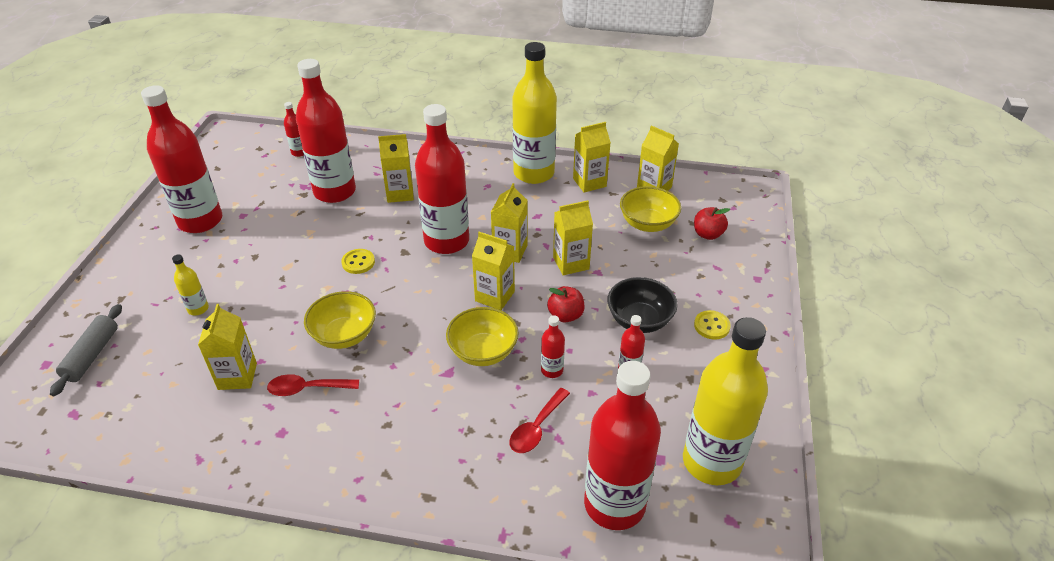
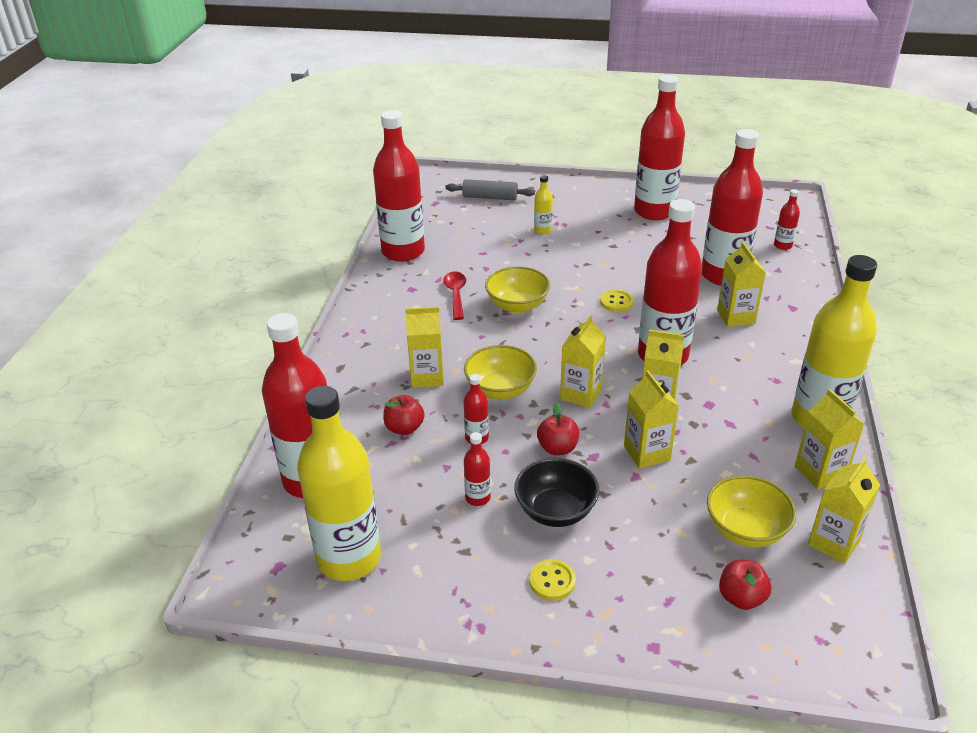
camera: 90 degrees right, 5 degrees down
(189, 445) = (403, 251): none -> red bottle
(237, 376) = (469, 260): yellow carton -> yellow carton (427, 376)
(536, 428) = (404, 428): red spoon -> red apple

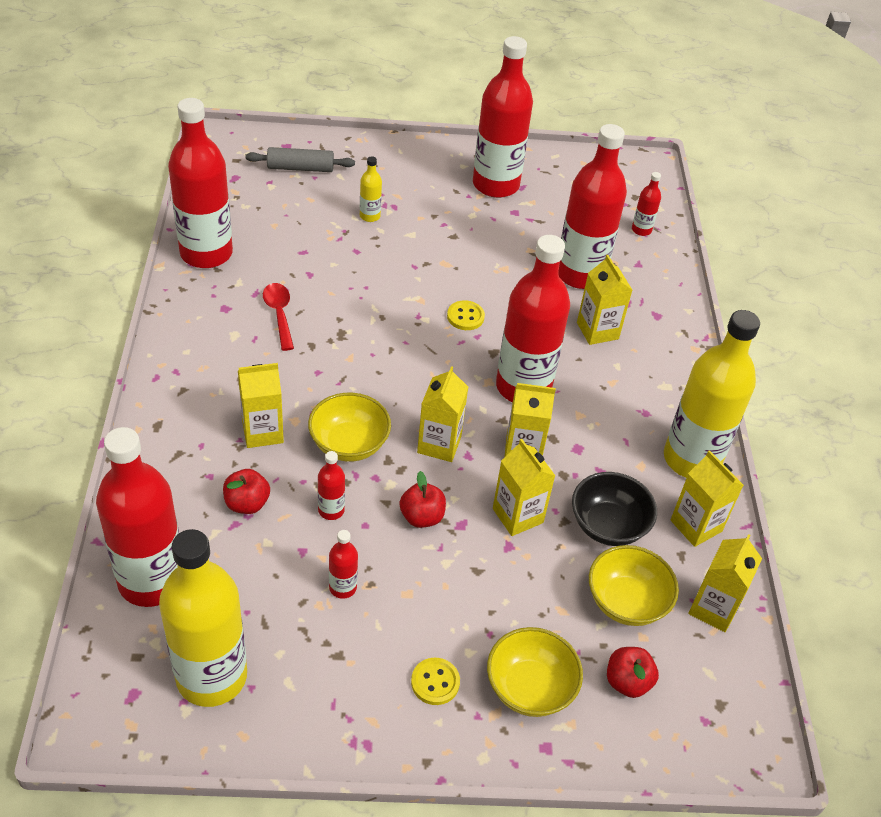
camera: 15 degrees left, 10 degrees up
(517, 306) = (353, 327): yellow bowl -> yellow bowl (529, 688)
(555, 511) = (429, 596): black bowl -> black bowl (608, 525)

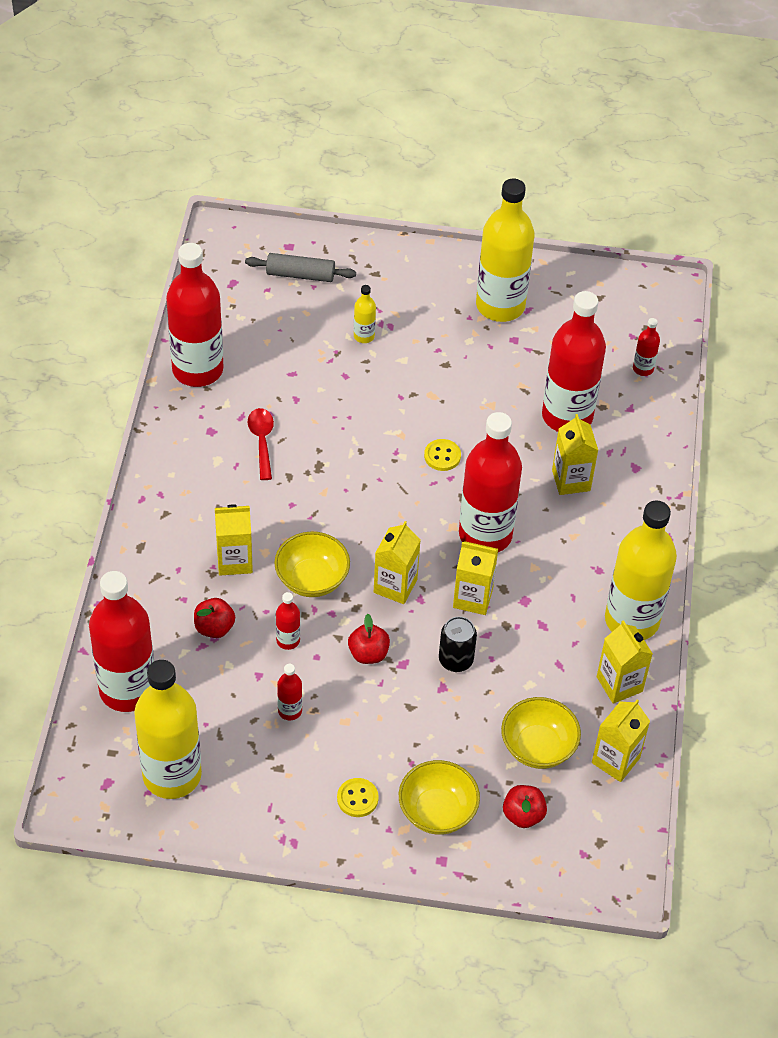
camera: 10 degrees right, 5 degrees up
(496, 185) = (500, 305): red bottle -> yellow bottle
(517, 515) = (456, 660): yellow carton -> black can
(608, 525) = (537, 677): black bowl -> none

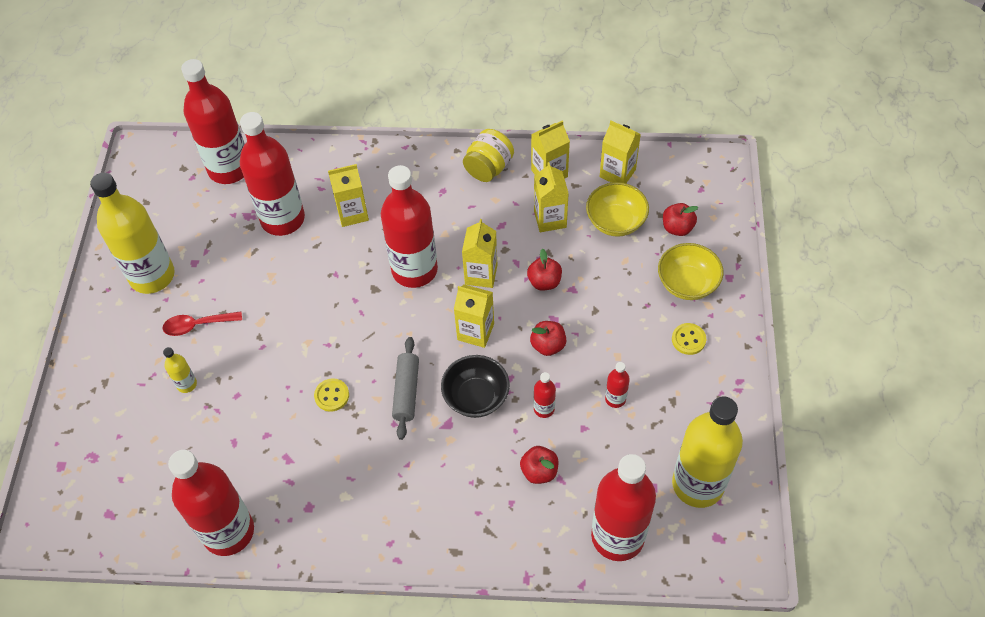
camera: 90 degrees left, 5 degrees up
(234, 561) = (463, 464): yellow carton -> yellow carton (550, 219)
(262, 441) = (319, 459): red spoon -> red spoon (197, 325)
(300, 275) = (102, 450): grey rolling pin -> grey rolling pin (406, 392)
(312, 579) = (476, 397): yellow bowl -> black bowl
(442, 456) = (331, 308): yellow button -> yellow button (332, 395)
(456, 660) = (544, 282): black can -> red apple
(632, 620) = (488, 168): yellow bottle -> yellow jar
(643, 369) = (229, 169): red bottle -> red bottle, size x2.38

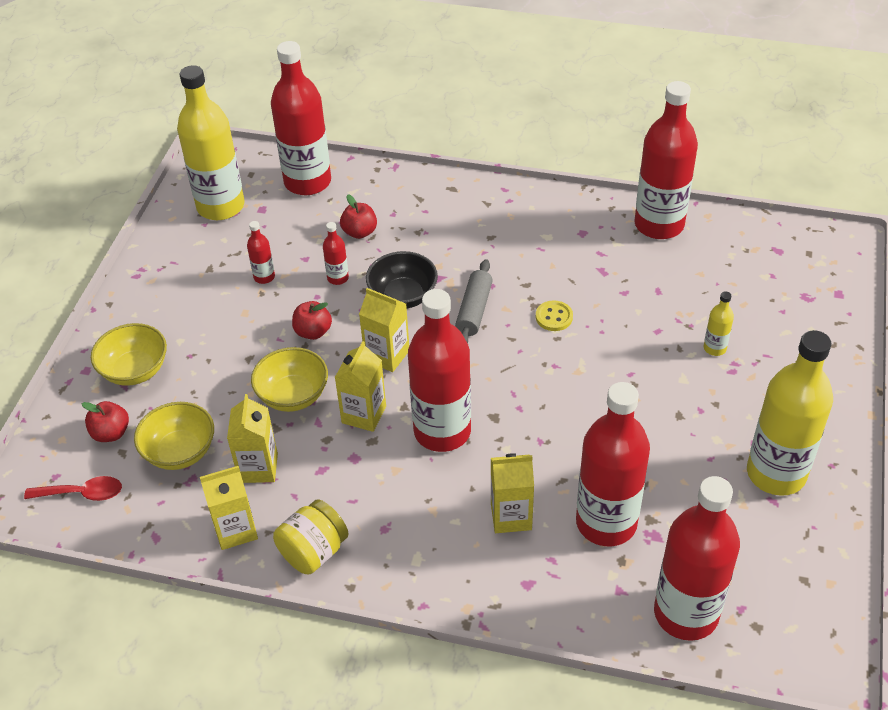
camera: 170 degrees left, 10 degrees down
(197, 325) = (709, 407): red spoon -> red spoon (82, 493)
(544, 282) = (293, 395): red apple -> yellow bowl
(617, 173) = (147, 515): yellow carton -> none
(688, 339) = (164, 317): yellow button -> none

